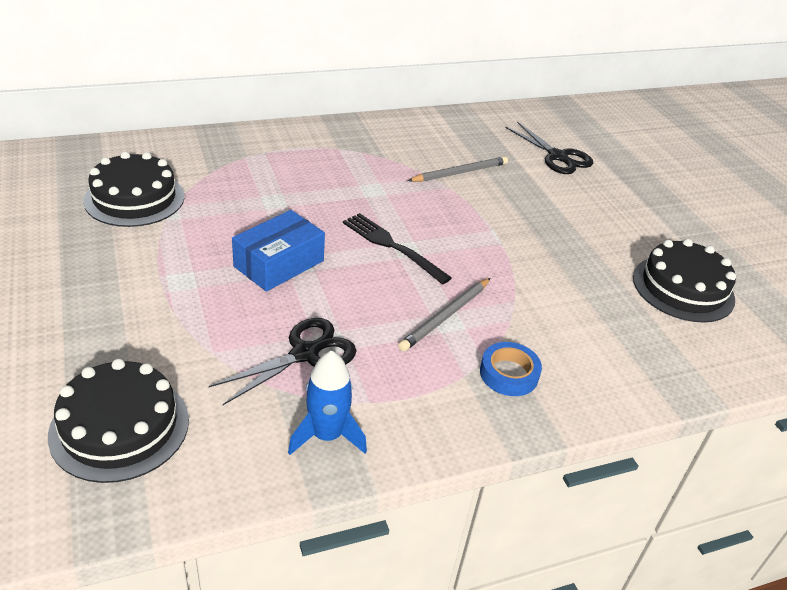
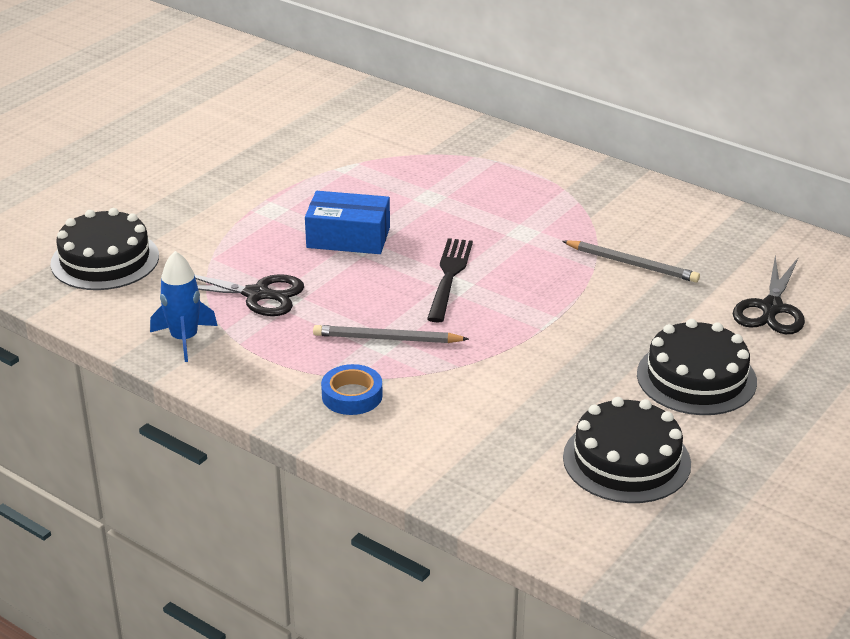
camera: 60 degrees right, 5 degrees down
(134, 198) = (341, 144): black cake -> black cake (696, 378)

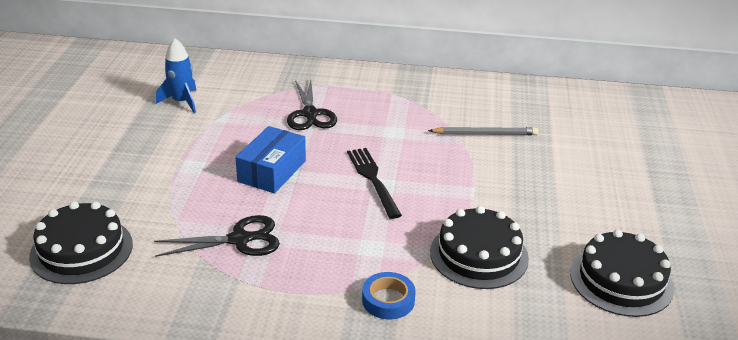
camera: 30 degrees left, 0 degrees up
(184, 339) = (210, 299): blue rocket -> blue rocket (182, 102)
(348, 237) = (272, 171): blue box -> blue box turned 45 degrees counterclockwise
(387, 339) = (372, 243): grey pencil -> none
(696, 378) = (602, 202): black cake -> black cake (479, 255)
(771, 309) = (596, 139): black scissors -> black scissors (310, 114)

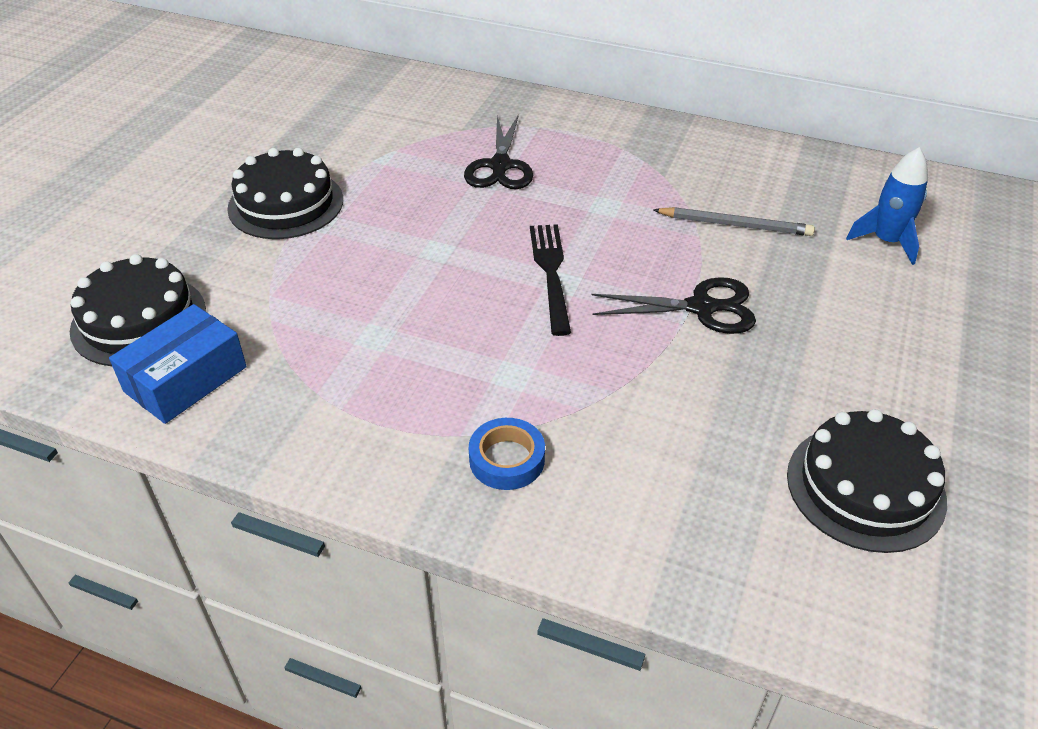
camera: 15 degrees right, 10 degrees up
(182, 102) = (340, 129): blue rocket -> blue rocket (886, 241)
(240, 239) = (341, 335): black scissors -> black scissors (702, 307)
(272, 171) = (419, 242): blue box -> blue box (185, 379)
(479, 255) = (661, 411): black cake -> black cake (286, 204)

